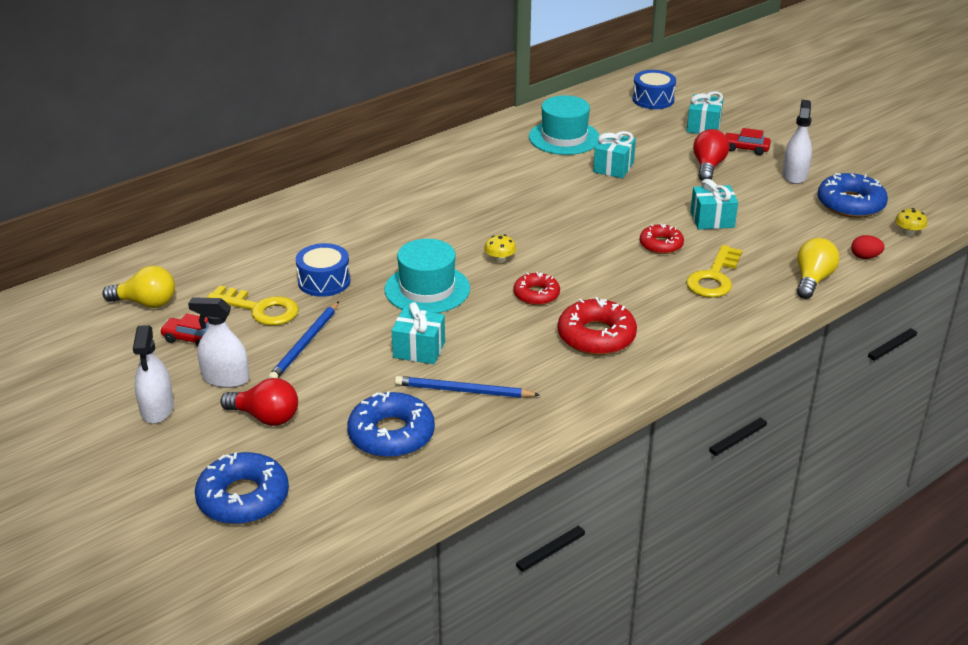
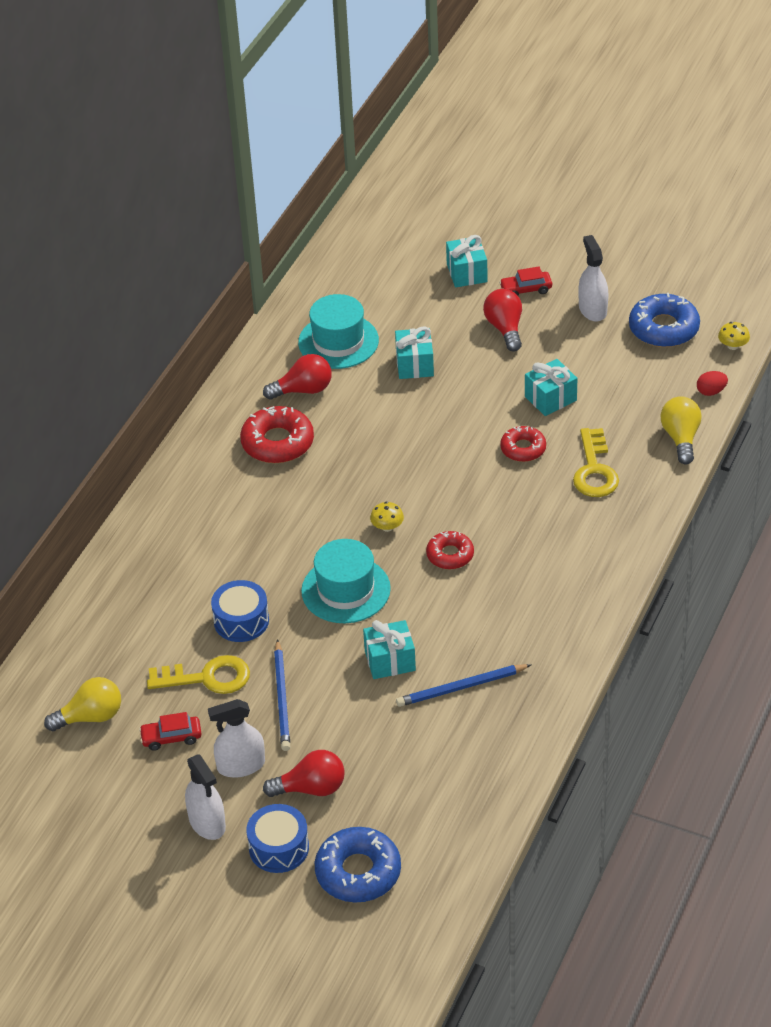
camera: 25 degrees left, 10 degrees up
(391, 434) = (433, 758): blue donut -> none
(510, 157) = (303, 390): none -> red light bulb
(596, 336) = (534, 580): red donut -> red donut (277, 442)
(653, 99) = (392, 251): blue drum -> blue drum (279, 848)

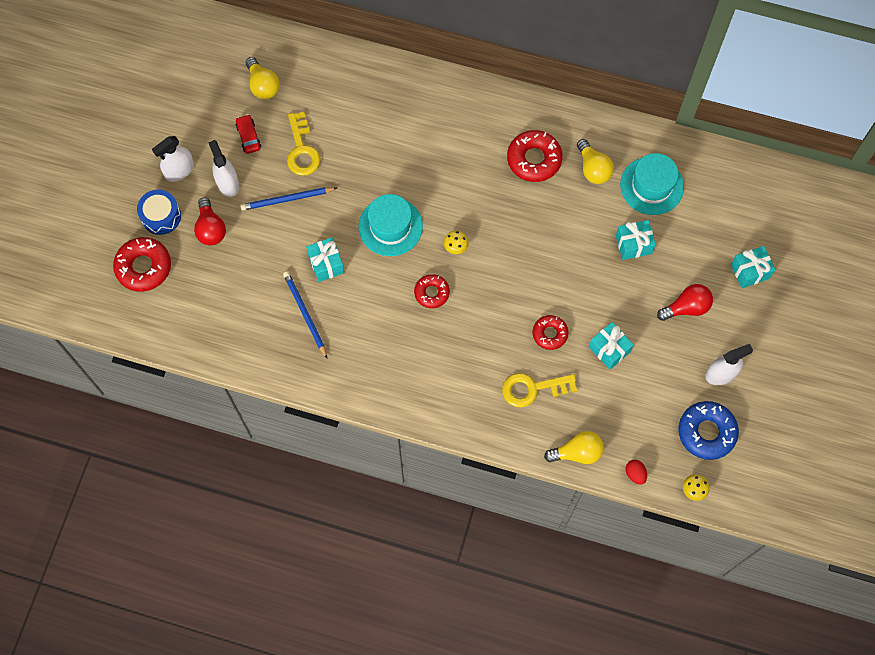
camera: 80 degrees right, 25 degrees up
(241, 621) = (355, 163): blue drum -> none
(303, 390) = (593, 169): red light bulb -> yellow light bulb
(358, 872) = (143, 267): blue donut -> red donut
(526, 290) = (737, 319): red car -> none

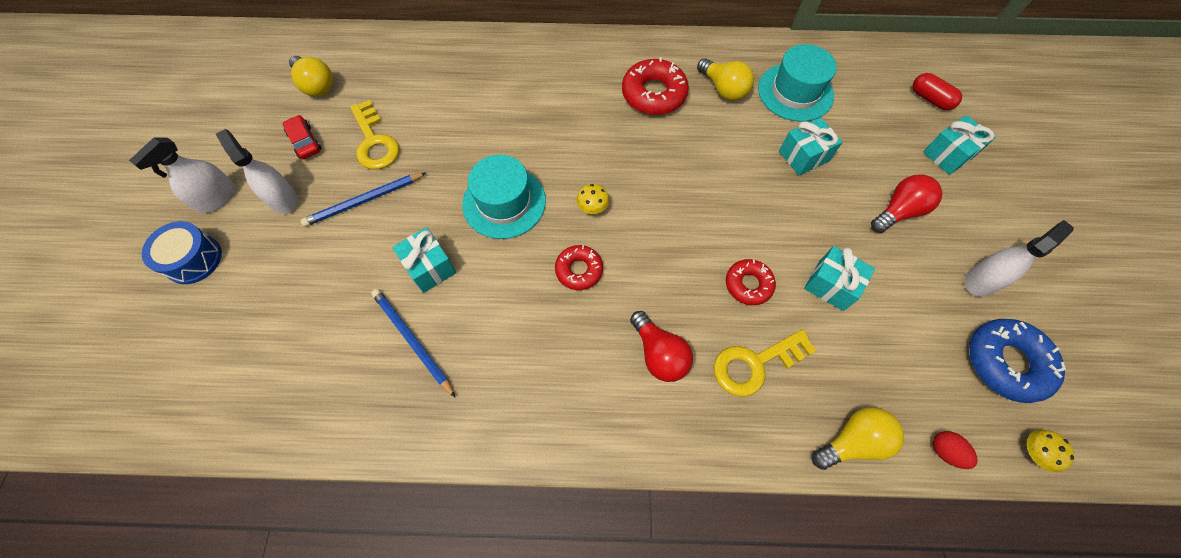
camera: 15 degrees left, 5 degrees down
(143, 267) = (169, 332): red donut -> none
(211, 229) = (264, 259): red light bulb -> red light bulb (659, 354)
(761, 219) = (930, 99): none -> red capsule

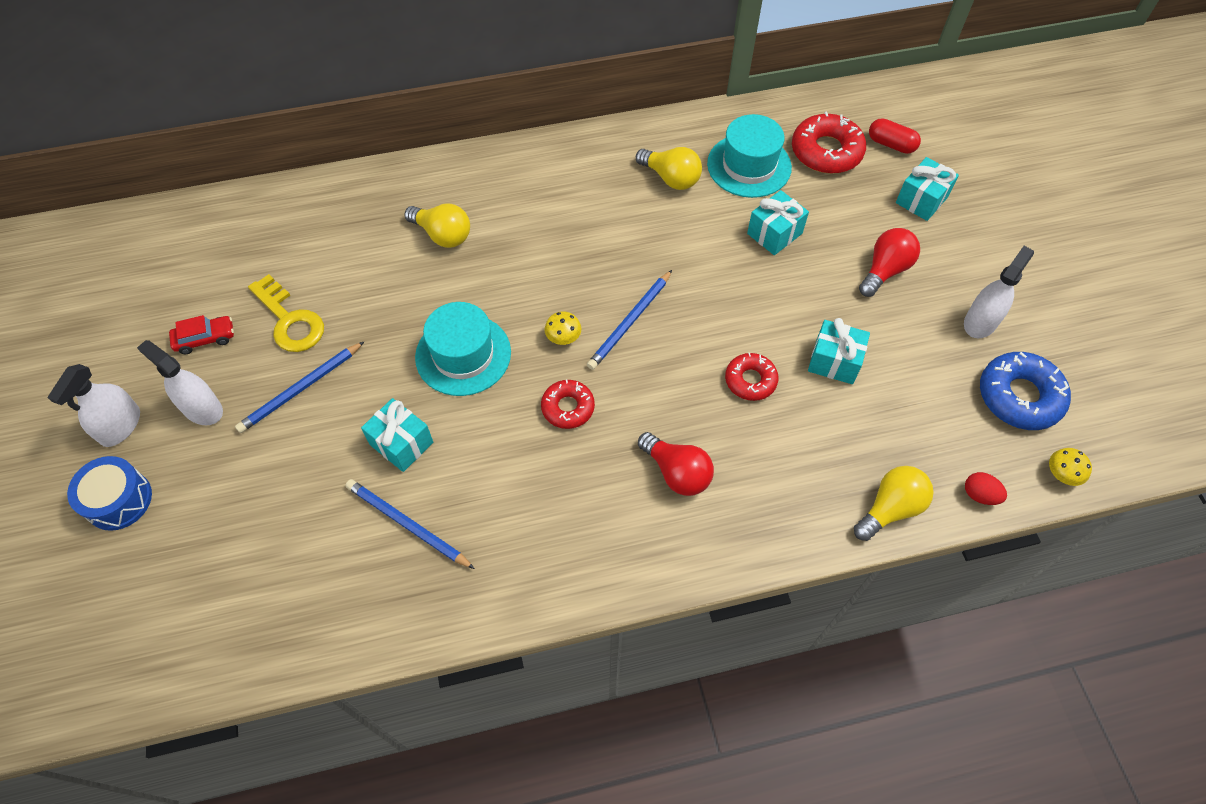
camera: 15 degrees left, 5 degrees down
(305, 142) = (205, 338): red car -> red car turned 120 degrees clockwise
(316, 85) = (196, 270): yellow light bulb -> yellow light bulb (443, 235)
(653, 94) = (595, 199): red donut -> red donut (826, 151)
(654, 206) = (630, 322): none -> blue pencil
(754, 364) = (776, 458): yellow key -> none

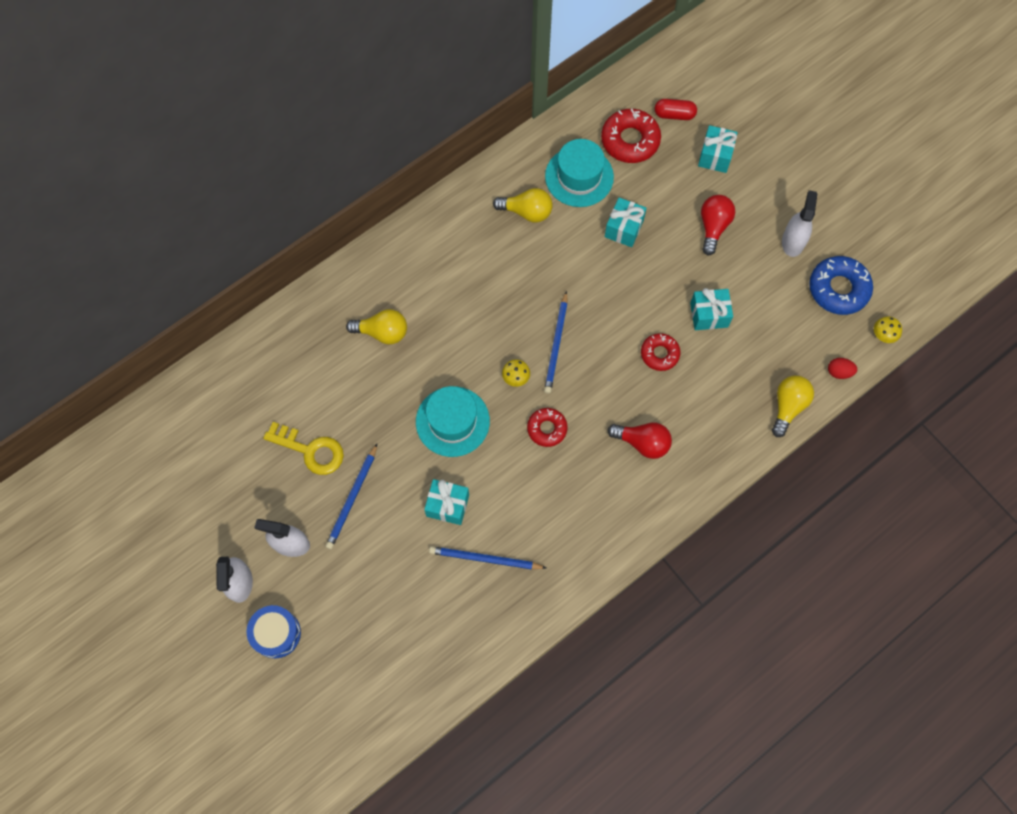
camera: 25 degrees left, 10 degrees up
(205, 338) = (257, 492): red car -> none

